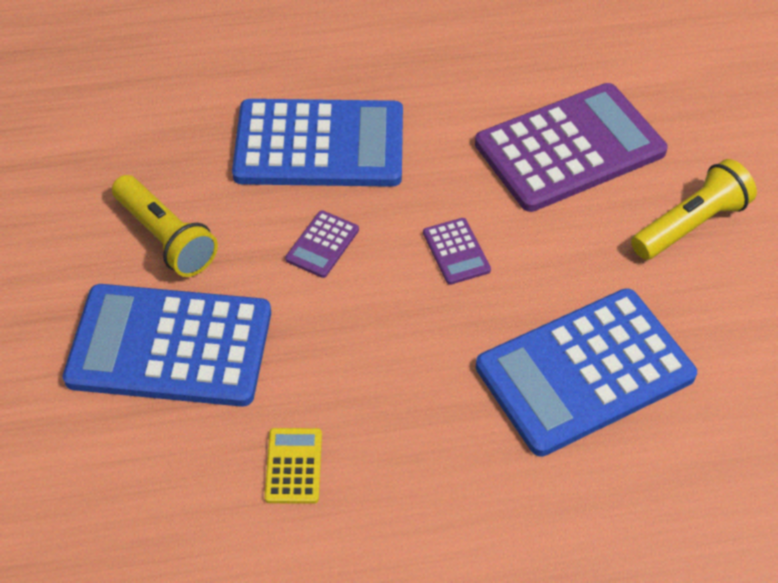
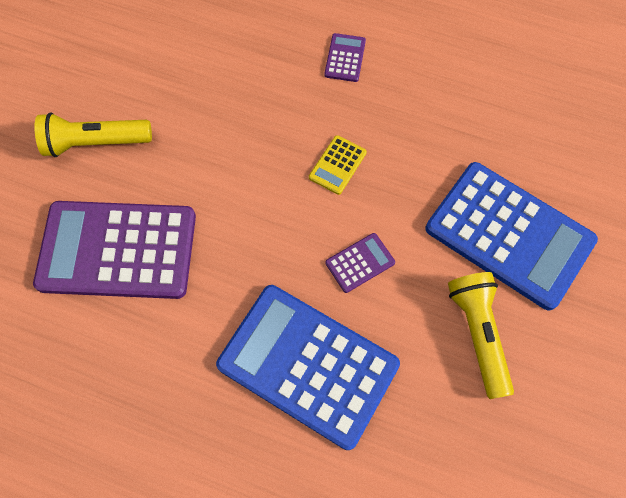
camera: 150 degrees left, 15 degrees up
(294, 466) = (461, 114): yellow calculator -> yellow calculator (337, 165)
(456, 251) = (268, 206): purple calculator -> purple calculator (345, 58)
(584, 371) = (250, 84): blue calculator -> none

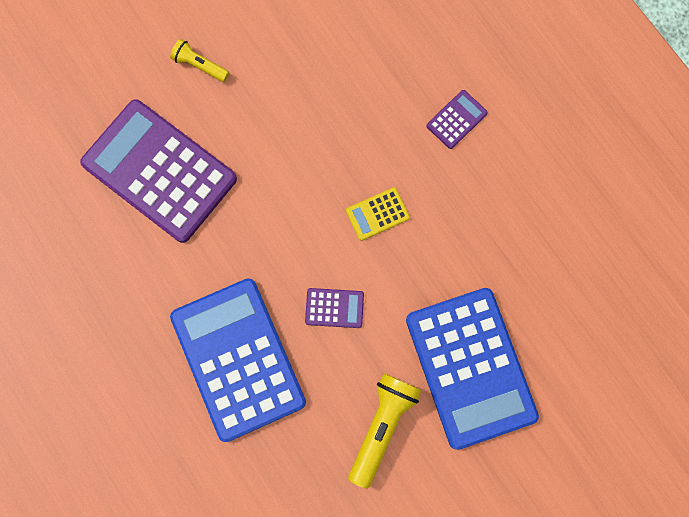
camera: 35 degrees right, 10 degrees up
(95, 143) = (199, 65): yellow flashlight -> yellow flashlight, size x0.58

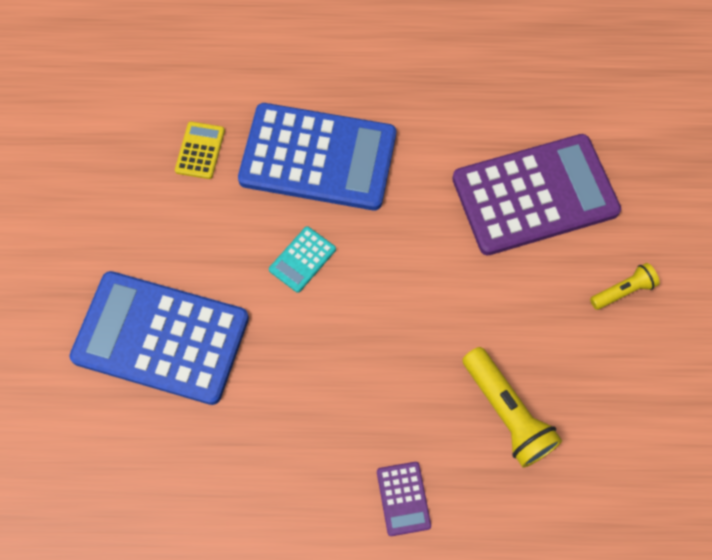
camera: 125 degrees right, 10 degrees down
(334, 308) = (302, 259): purple calculator -> turquoise calculator
(377, 214) = (361, 354): yellow calculator -> yellow calculator (200, 150)
(382, 426) = (173, 232): yellow flashlight -> yellow flashlight (507, 413)

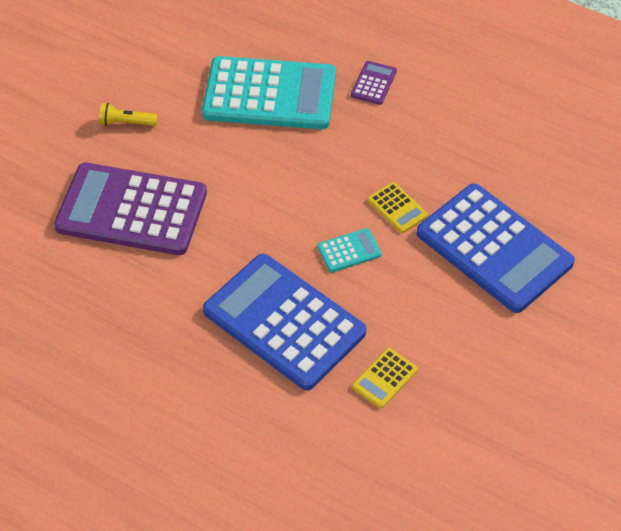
camera: 150 degrees left, 15 degrees down
(282, 335) = (397, 208): none -> yellow calculator
(507, 413) = (269, 94): yellow flashlight -> turquoise calculator

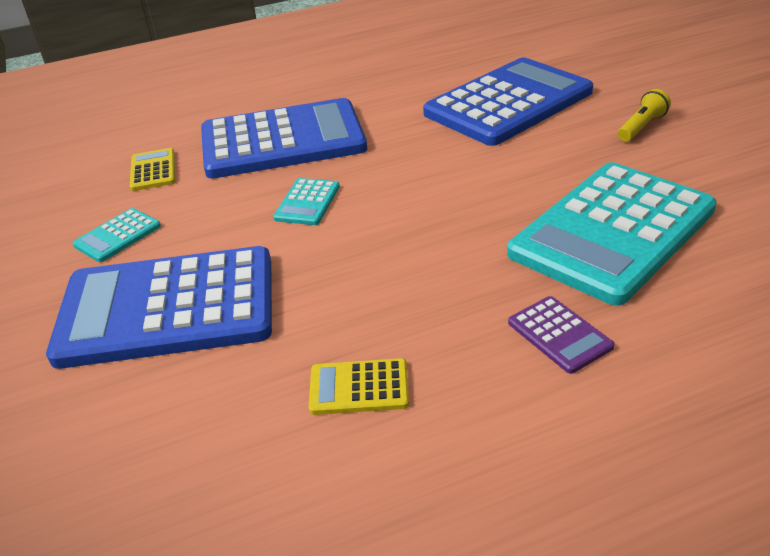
camera: 130 degrees right, 15 degrees down
(131, 210) = (508, 103): purple calculator -> blue calculator
(397, 208) = (319, 258): yellow calculator -> yellow calculator (359, 387)
(465, 331) = (117, 236): none -> turquoise calculator

